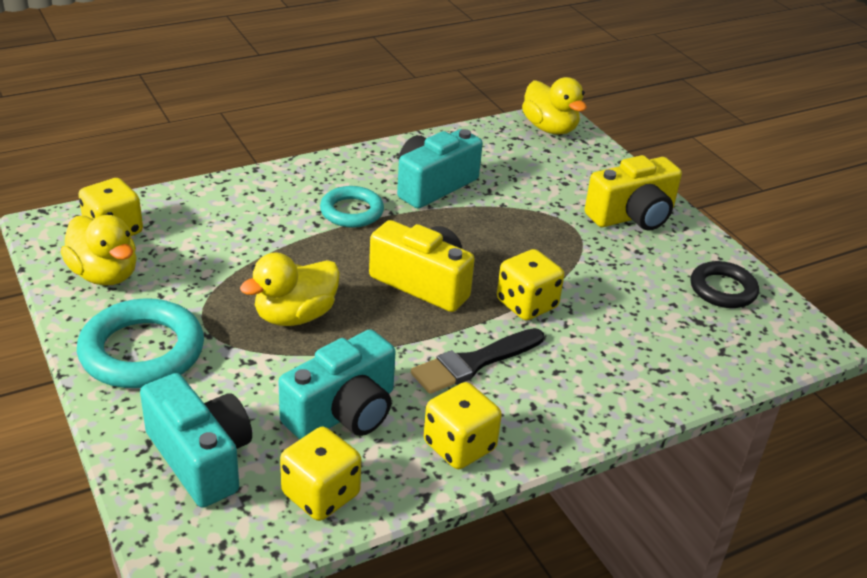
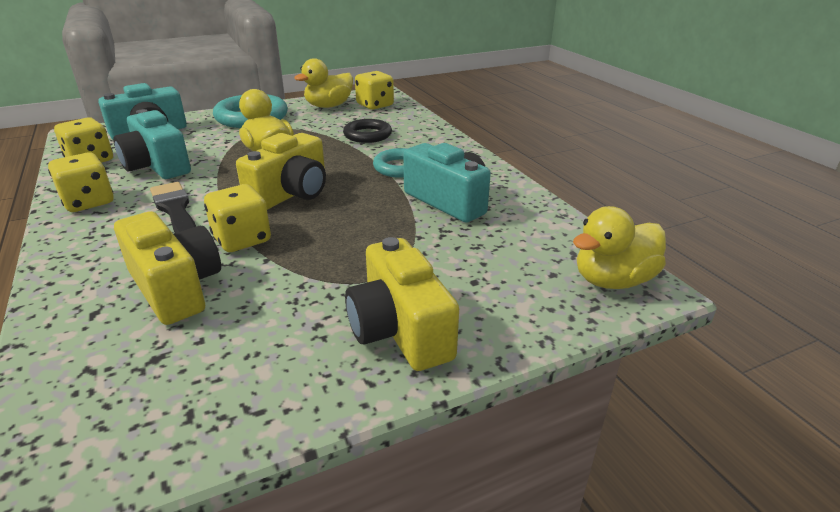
camera: 95 degrees right, 5 degrees down
(614, 330) = (176, 288): none -> yellow camera
(723, 289) = (209, 396): black ring -> black ring (367, 135)

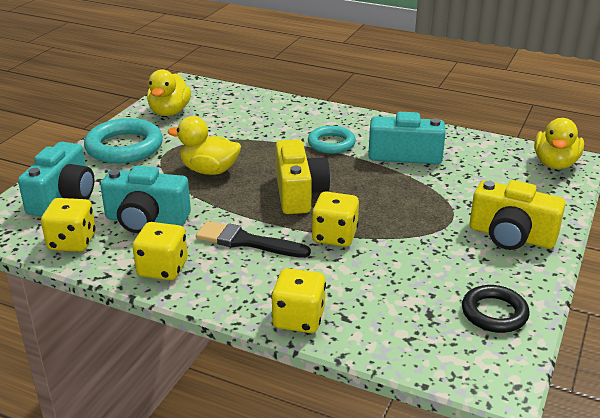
camera: 40 degrees left, 0 degrees up
(176, 288) = (360, 280): yellow camera -> none
(367, 135) = (256, 127): black ring -> black ring (494, 313)
(375, 105) = (207, 97): yellow dice -> yellow dice (299, 319)

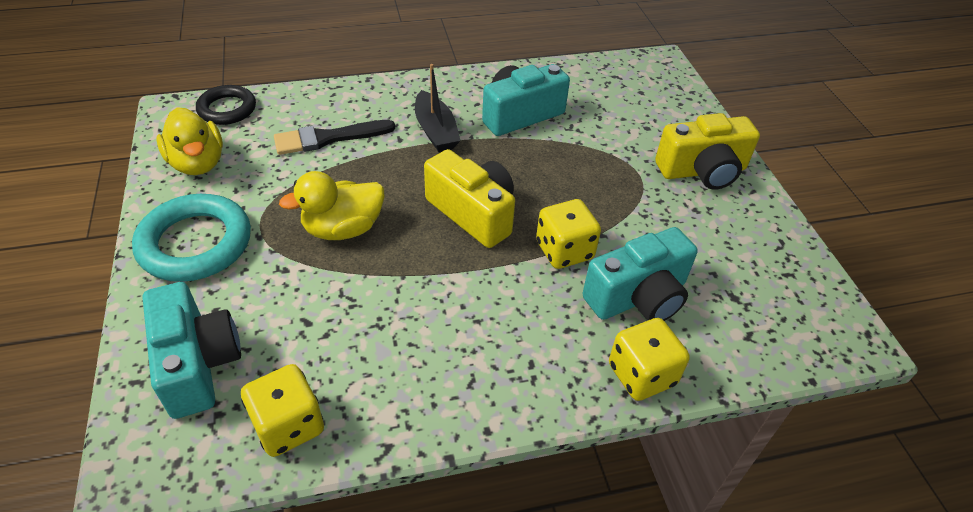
camera: 40 degrees left, 15 degrees up
(146, 219) = (345, 338): turquoise camera -> turquoise camera (638, 297)
(162, 268) = (441, 397): yellow dice -> none
(246, 241) = (489, 306): black brush -> black brush (328, 138)
(331, 143) = (436, 131): turquoise ring -> black boat
(494, 313) = (777, 265): black ring -> black ring (227, 109)
(555, 163) = (651, 71): yellow duck -> none

